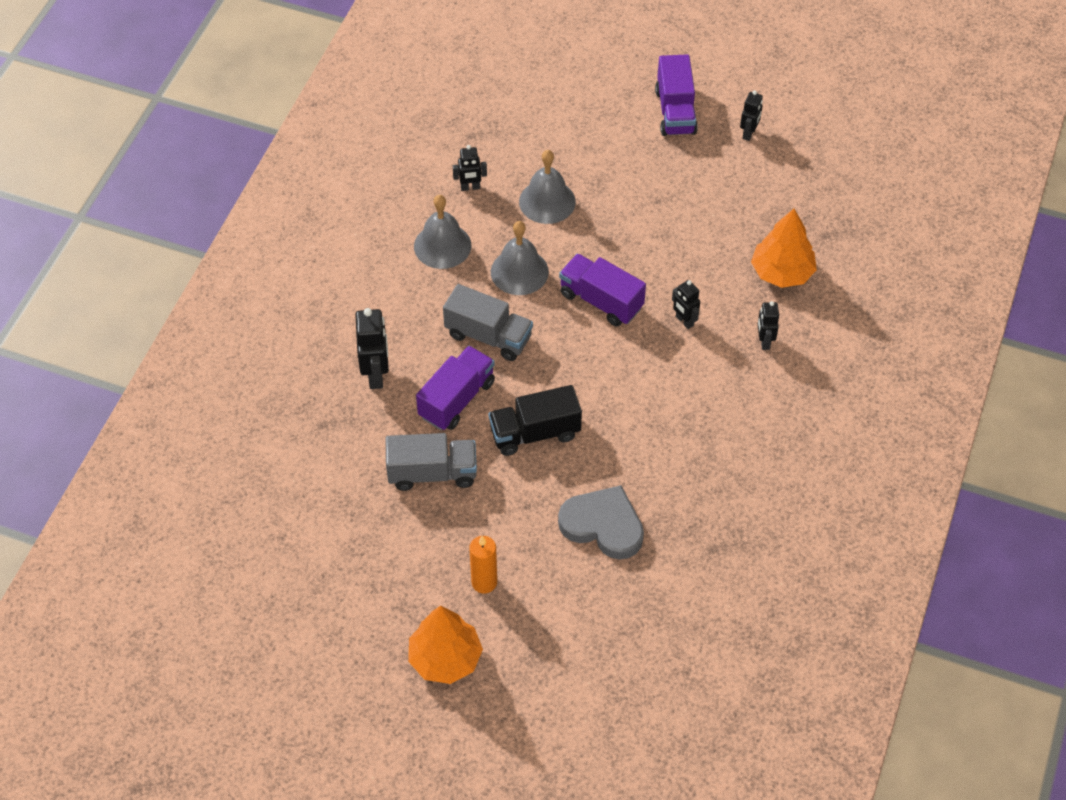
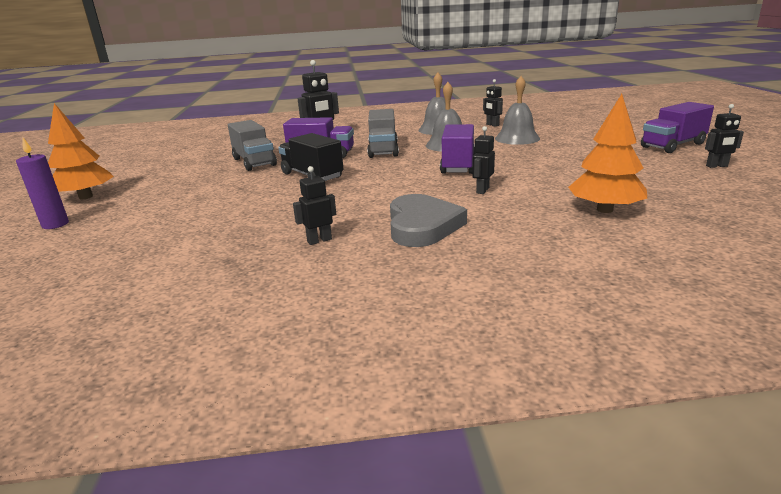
camera: 65 degrees right, 30 degrees down
(484, 582) = (161, 192): orange candle -> none
(528, 683) = (55, 224): none -> purple candle
(603, 525) = (234, 212): grey heart -> grey heart (422, 226)
(764, 341) = (511, 222): black robot -> black robot (319, 240)

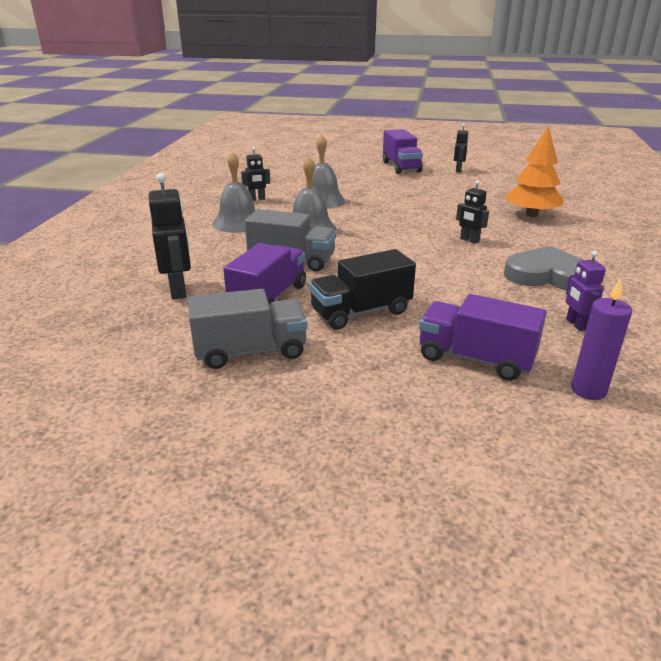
camera: 75 degrees left, 5 degrees up
(55, 224) = (466, 577): purple candle -> purple candle (588, 390)
(86, 197) = (308, 558): orange tree -> none
(319, 240) = (576, 324): black robot -> purple robot
(458, 165) = (389, 236): purple truck -> purple truck (475, 358)

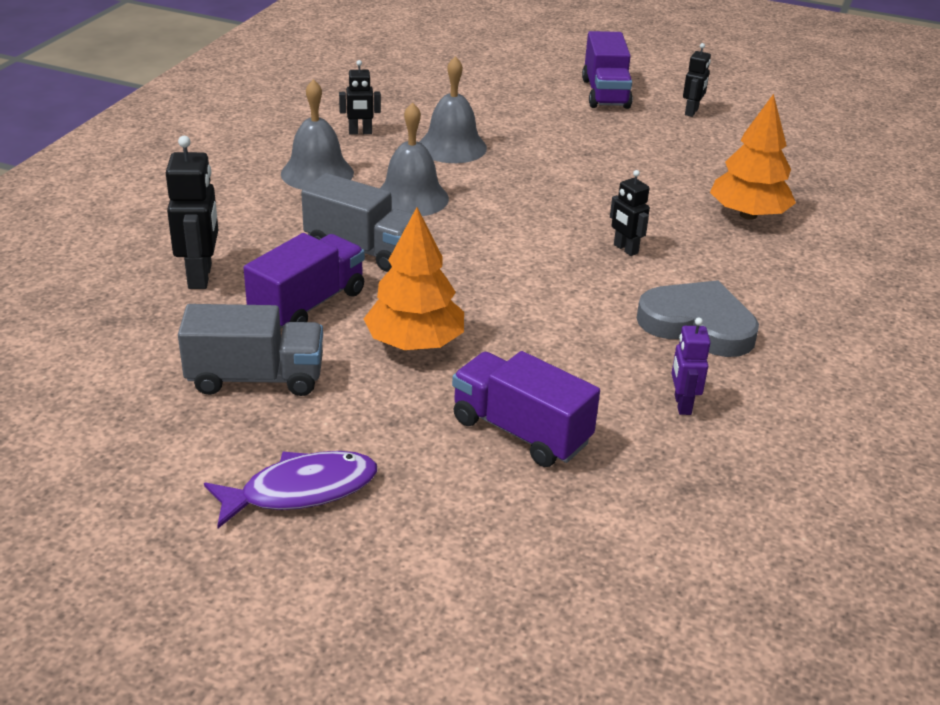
camera: 10 degrees right, 5 degrees up
(327, 430) = (301, 491): none -> purple fish
(361, 312) = (414, 343): black truck -> orange tree
(588, 390) = (632, 495): purple candle -> none

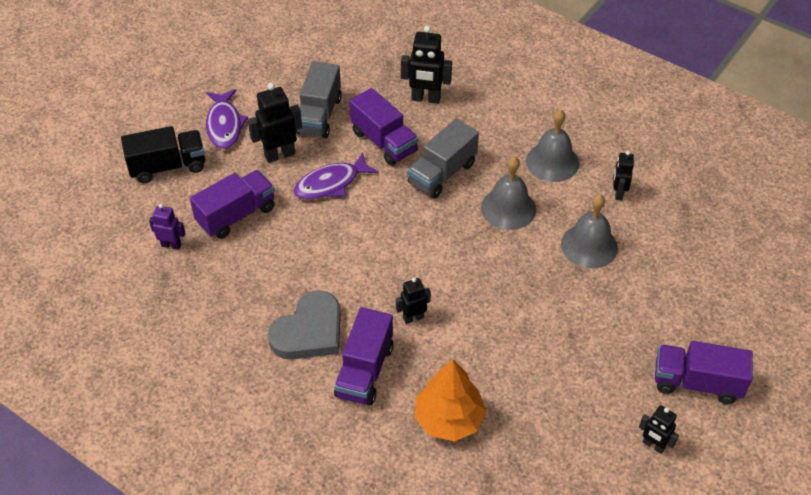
camera: 105 degrees right, 15 degrees up
(364, 407) = (279, 155): none -> black robot
(414, 343) = (331, 184): orange tree -> purple fish
(434, 546) = (168, 167): none -> black truck
(682, 405) = (232, 296): purple robot -> purple robot (171, 245)
(727, 275) = (364, 371): none -> purple truck

